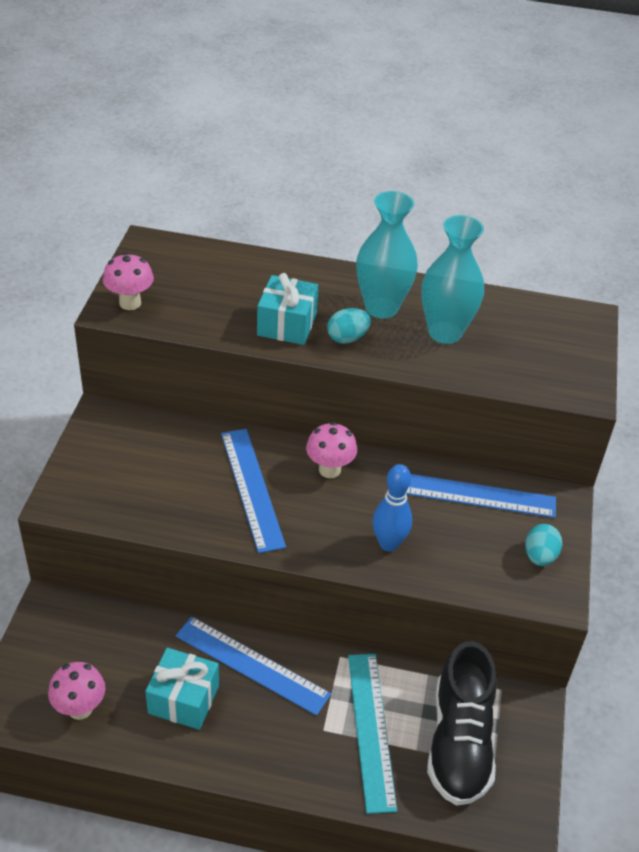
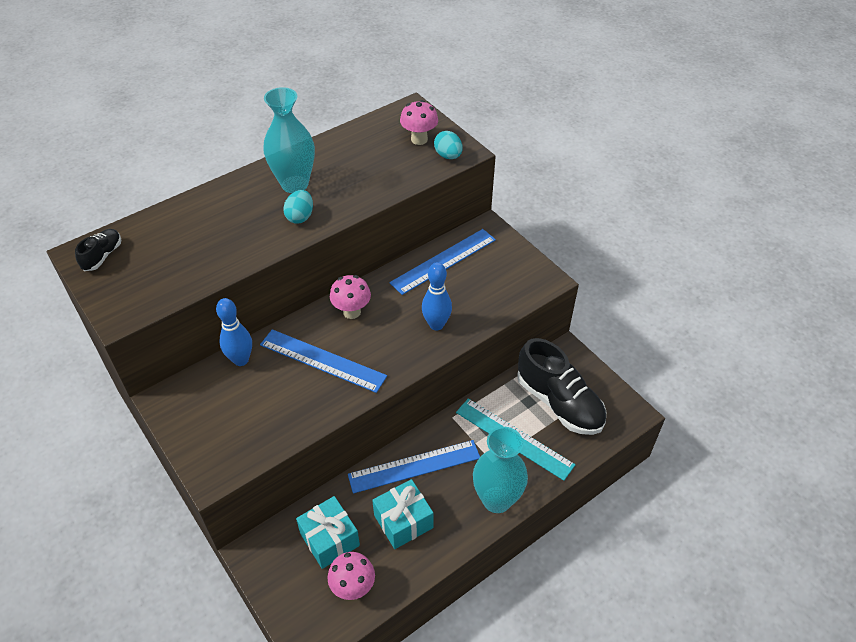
camera: 45 degrees left, 5 degrees up
(130, 303) = (126, 301): pink mushroom -> pink mushroom (419, 139)
(160, 257) = (102, 256): none -> black shoe
(192, 433) = (241, 360): none -> blue bowling pin
(287, 324) = (252, 236): turquoise gift -> turquoise gift (329, 539)
(445, 332) = (350, 172): turquoise vase -> turquoise vase (496, 500)
(539, 556) = (513, 266): turquoise egg -> turquoise egg (448, 156)

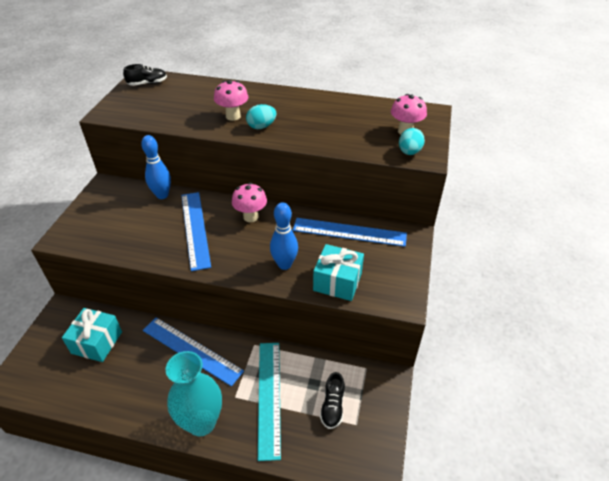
camera: 50 degrees right, 5 degrees down
(295, 184) = (288, 109): turquoise vase -> none
(353, 587) = (66, 381): pink mushroom -> pink mushroom (233, 116)
(403, 521) = (139, 374): turquoise gift -> turquoise gift (337, 282)
(559, 403) = (332, 406): black shoe -> black shoe, size x0.47

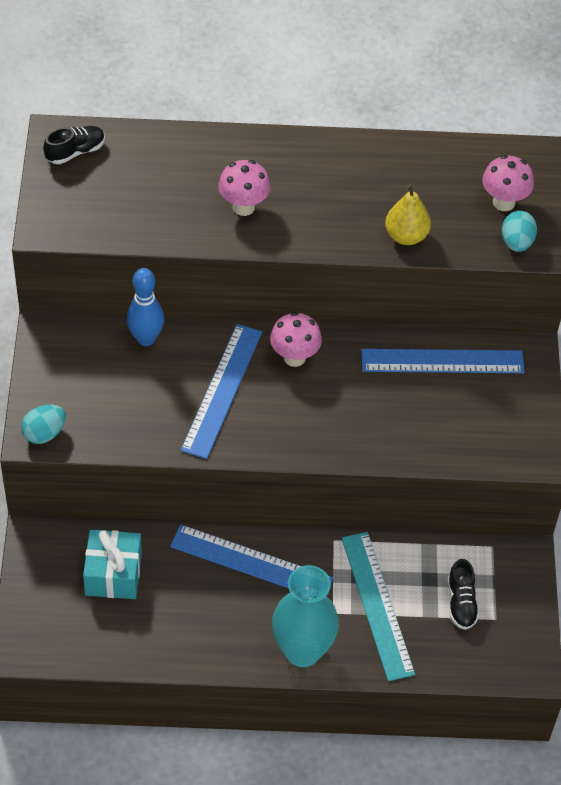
camera: 15 degrees left, 10 degrees up
(195, 229) = (222, 390): blue ruler -> blue ruler turned 45 degrees clockwise
(261, 126) = (294, 222): turquoise egg -> turquoise egg (44, 433)
(284, 264) = (368, 427): blue bowling pin -> none
(333, 141) = (406, 236): none -> yellow pear
(337, 282) = (446, 442): turquoise gift -> none

